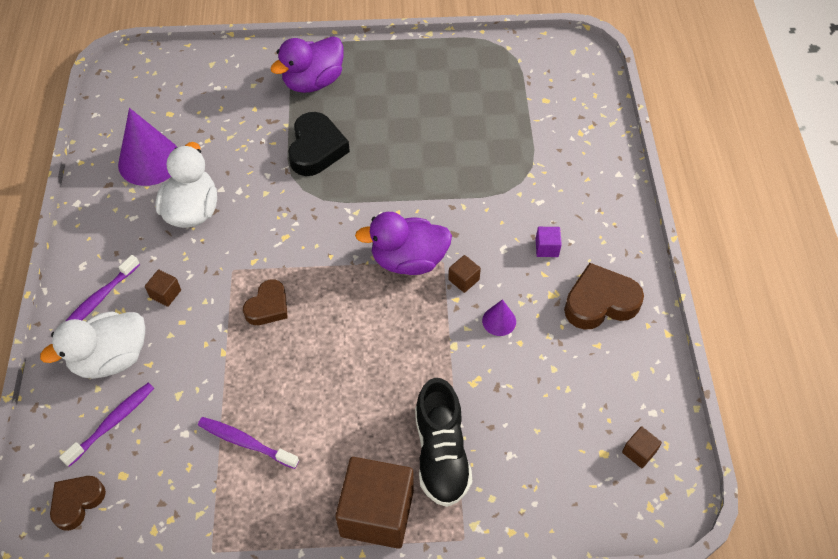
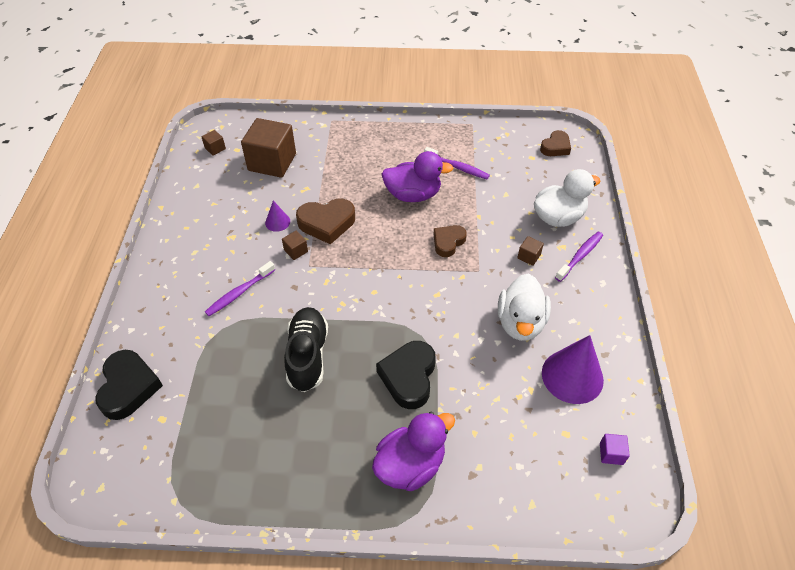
camera: 175 degrees left, 5 degrees down
(112, 423) = (546, 182): purple toothbrush -> purple toothbrush (239, 293)
(377, 513) = (378, 133): brown cube -> brown cube (272, 162)
(408, 260) = (336, 268): purple duck -> purple duck (413, 195)
(441, 453) = (336, 155): black shoe -> black shoe (307, 355)
(547, 248) = (222, 270): purple cube -> purple cube (611, 453)
(590, 122) = (129, 387): none -> black heart
(600, 302) = (199, 229): brown heart -> brown heart (327, 223)

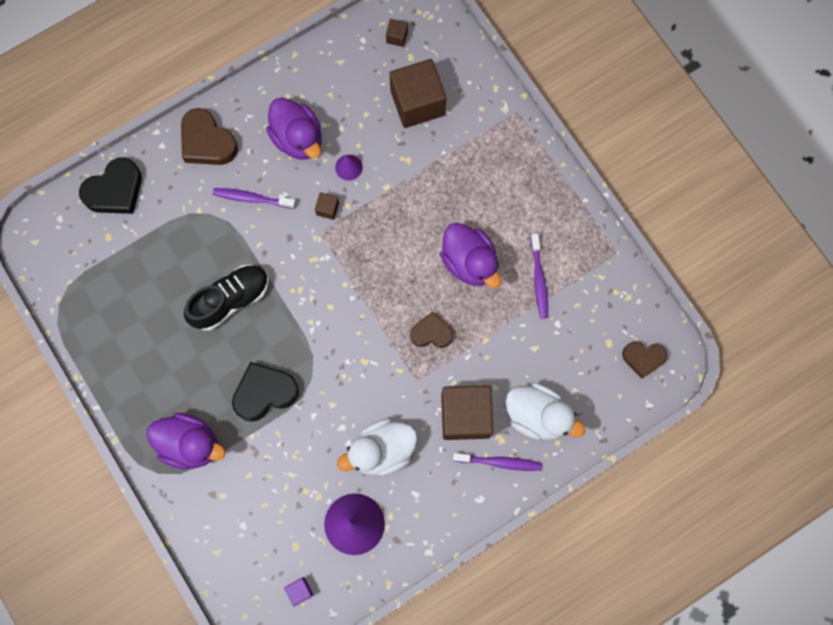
camera: 55 degrees right, 25 degrees up
(224, 239) = (298, 138): none -> purple duck
(327, 223) = (377, 211): brown heart -> brown heart (207, 142)
(529, 256) = (465, 415): brown cube -> brown cube, size x2.38

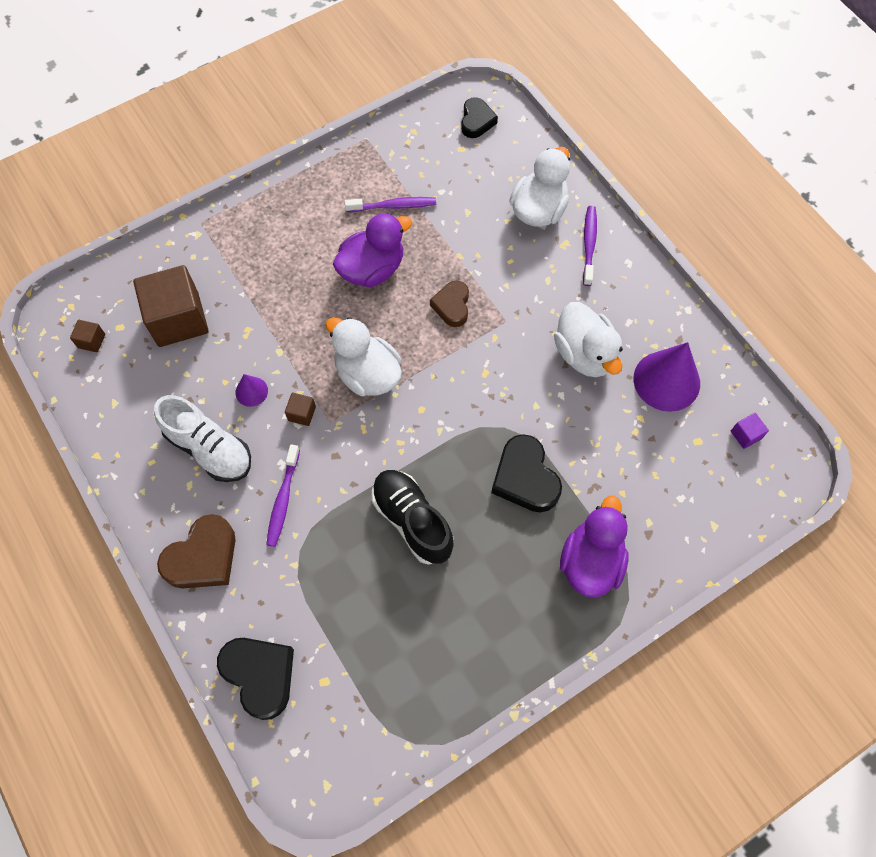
camera: 90 degrees left, 10 degrees down
(298, 138) = (209, 448): purple duck -> white shoe
(364, 261) = (367, 374): none -> white duck
(465, 415) = (542, 274): brown cube -> none
(643, 358) = (476, 121): brown heart -> black heart

